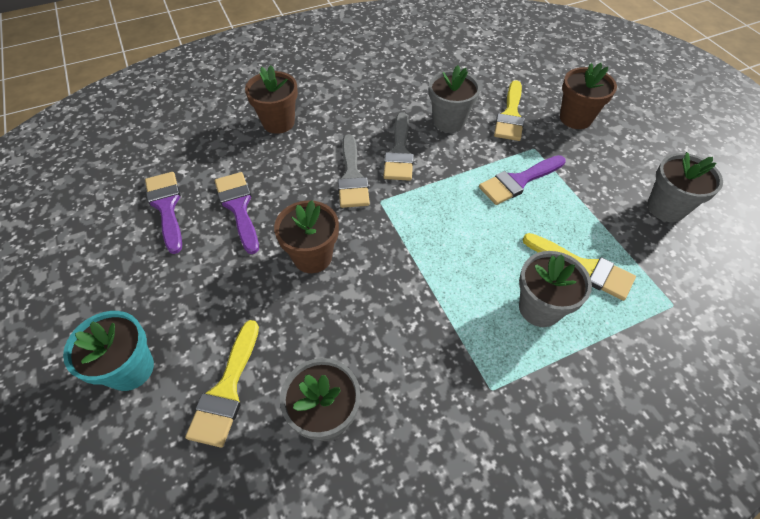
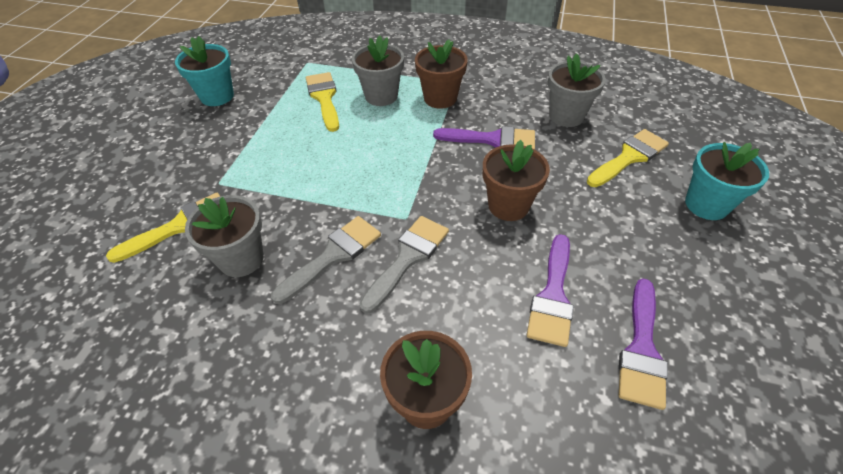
camera: 140 degrees left, 5 degrees down
(518, 181) = (275, 166): purple brush -> purple brush (492, 140)
(575, 118) = (139, 186): brown flower pot -> brown flower pot (440, 98)
(666, 208) = (217, 96): grey flower pot -> turquoise flower pot

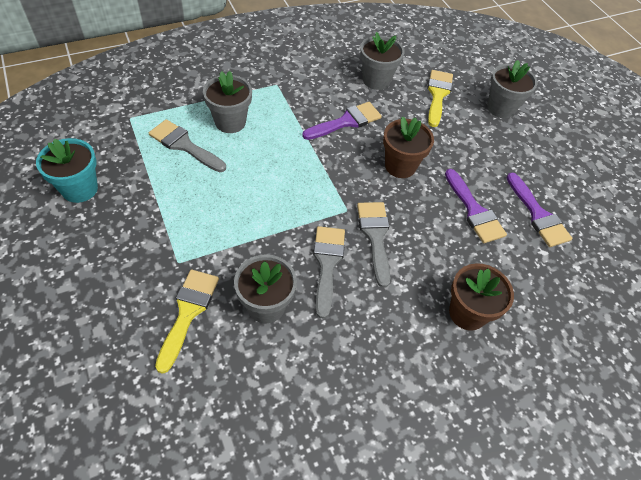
camera: 45 degrees left, 5 degrees up
(324, 98) = (184, 145): yellow brush -> grey brush
(440, 98) = (278, 104): brown flower pot -> none
(706, 205) = (501, 108): turquoise flower pot -> grey flower pot

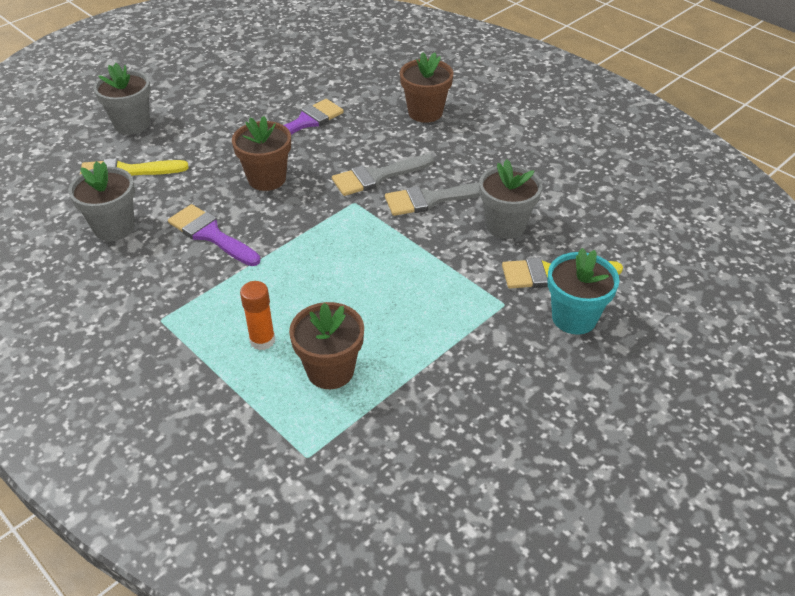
camera: 105 degrees left, 10 degrees down
(80, 189) = (467, 444): turquoise flower pot -> turquoise flower pot (574, 317)
(184, 145) = (330, 370): grey brush -> brown flower pot
(230, 122) = (262, 340): grey flower pot -> orange glue stick
(538, 215) = (287, 88): purple brush -> none

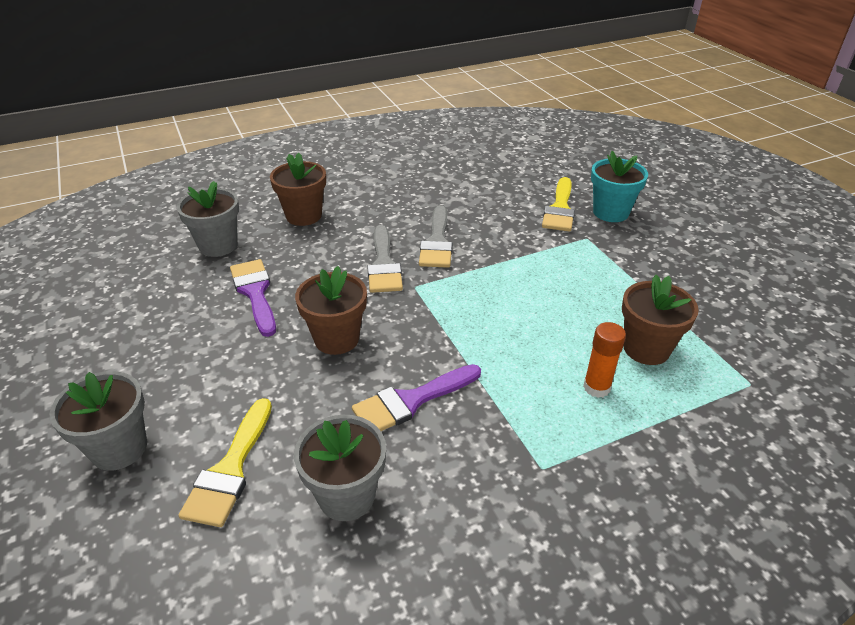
camera: 70 degrees left, 5 degrees down
(505, 225) = (492, 214): grey flower pot -> grey flower pot (218, 245)

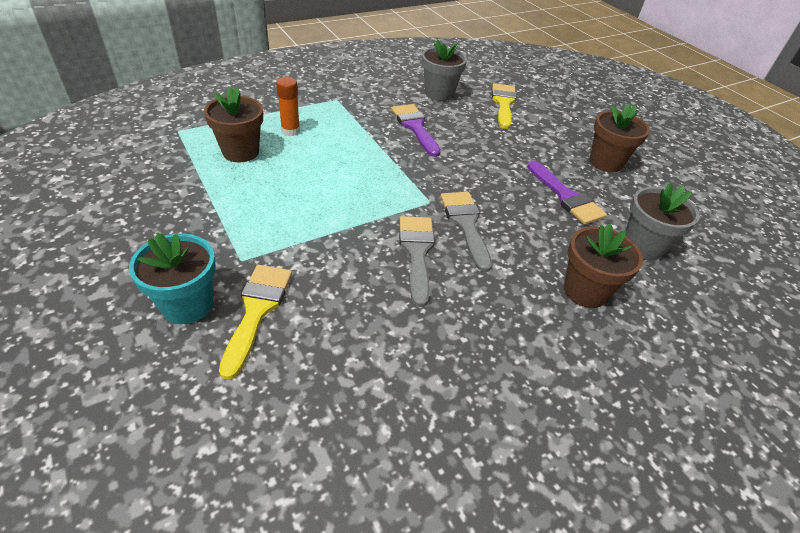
camera: 170 degrees right, 5 degrees up
(119, 448) = (568, 112): grey flower pot -> none
(336, 339) = (479, 161): brown flower pot -> brown flower pot (605, 162)
(411, 401) = (415, 127): purple brush -> purple brush turned 75 degrees counterclockwise

